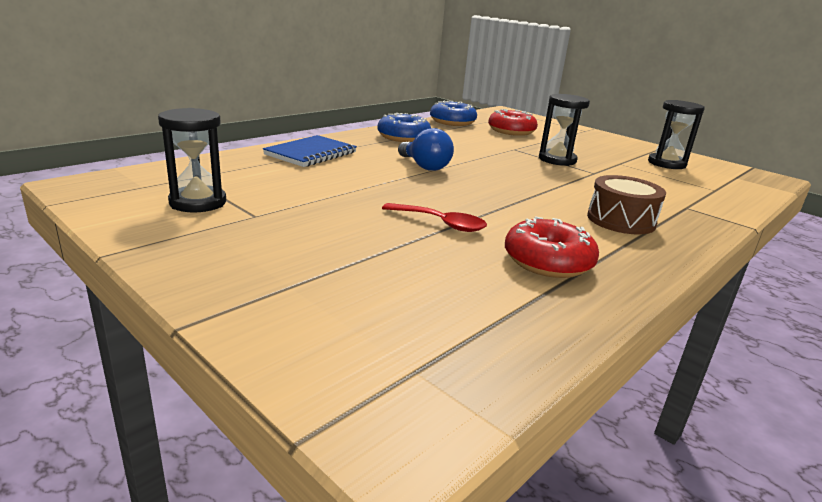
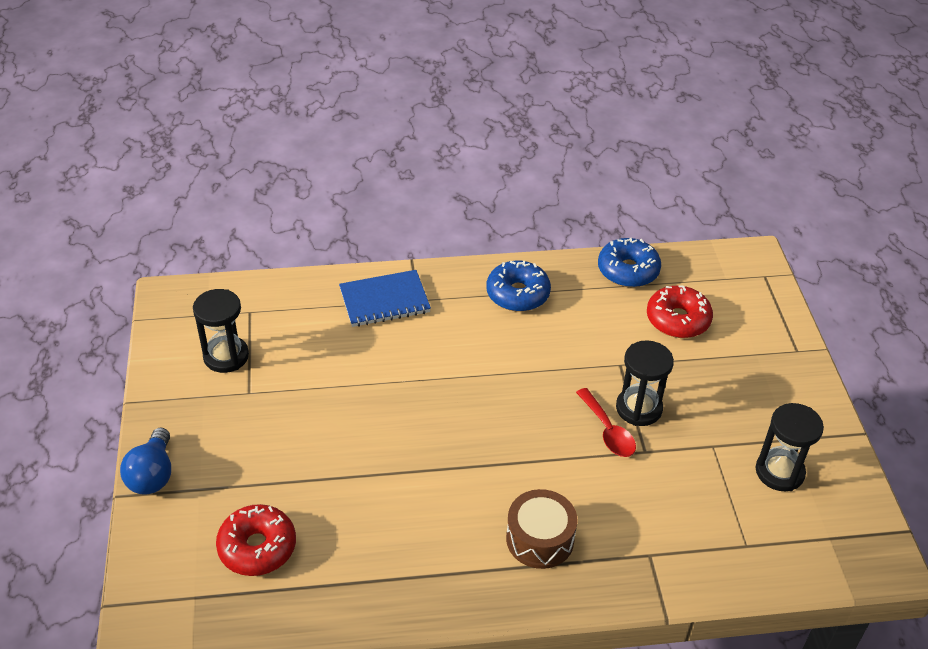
camera: 40 degrees right, 20 degrees up
(424, 166) = (468, 367): blue light bulb -> blue light bulb (152, 475)
(440, 223) = (371, 466): red spoon -> red spoon (607, 431)
(548, 262) = (393, 555): red donut -> red donut (257, 547)

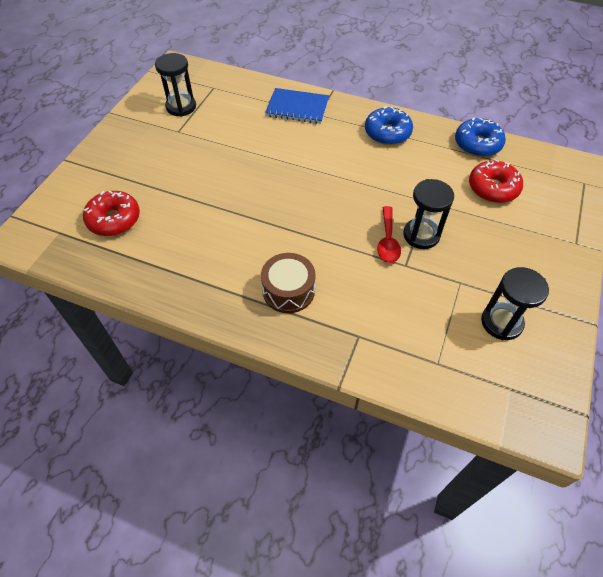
camera: 30 degrees right, 10 degrees up
(152, 475) = (91, 156): blue light bulb -> none

